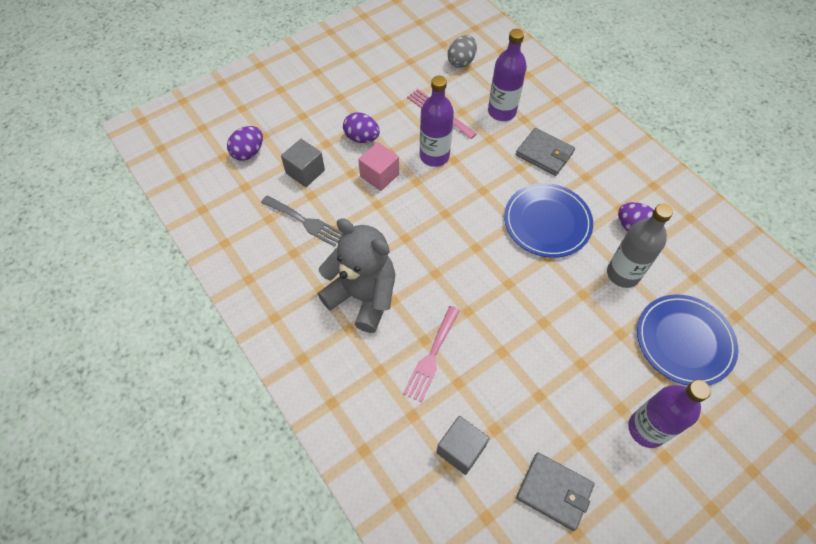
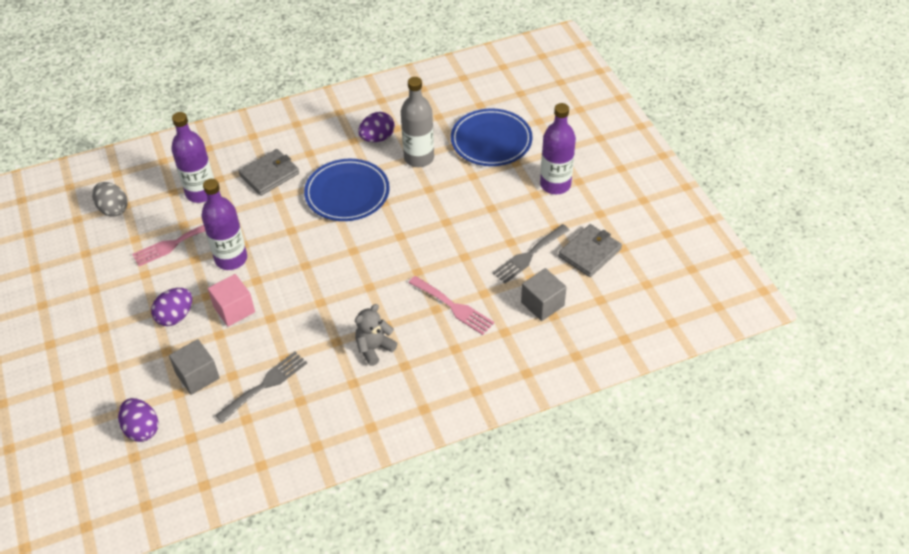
camera: 75 degrees left, 10 degrees down
(363, 296) = (374, 348): grey teddy bear -> grey teddy bear, size x0.52
(525, 420) = (528, 255): none -> grey fork

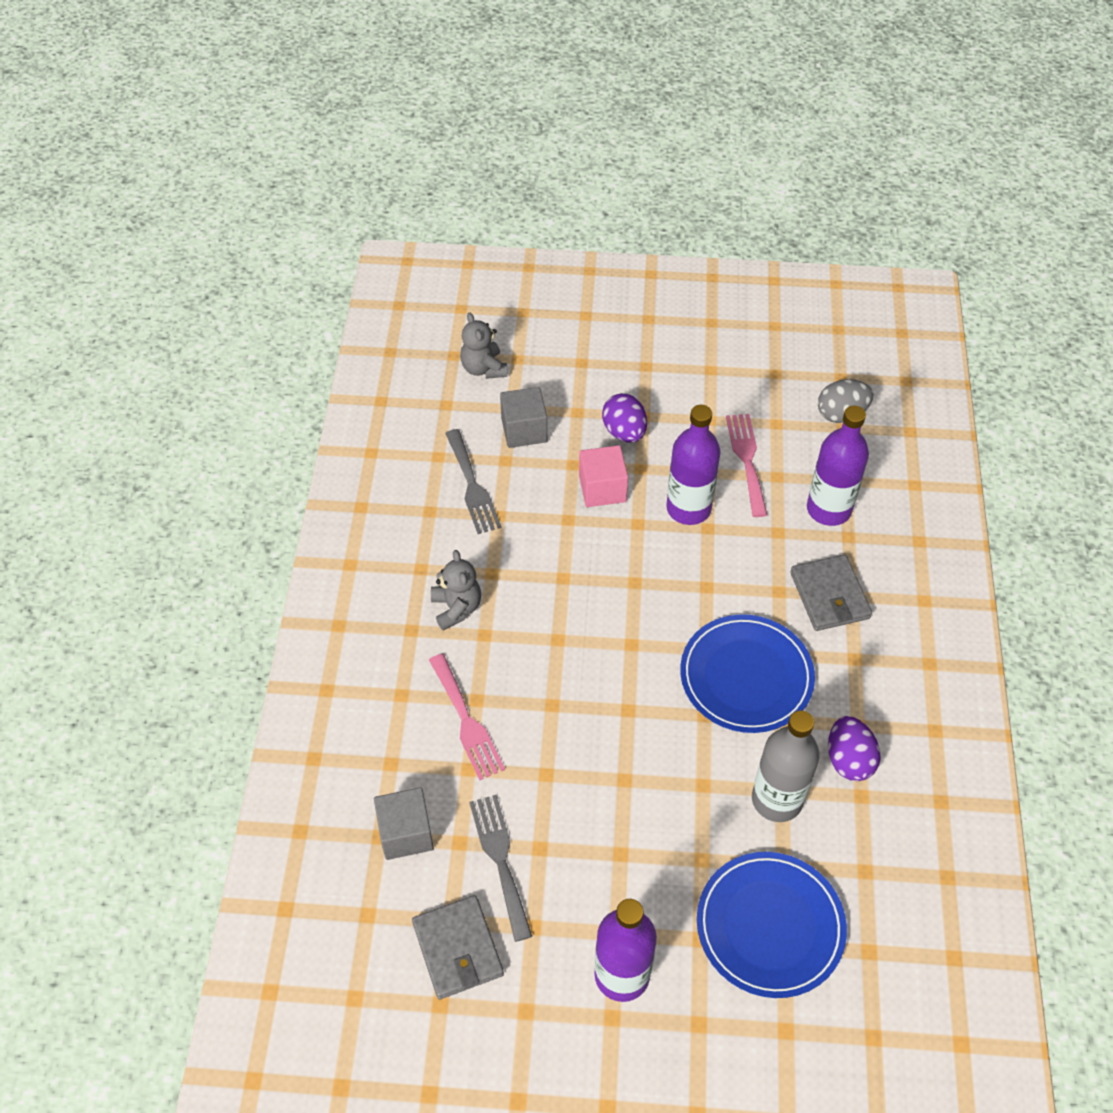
camera: 115 degrees right, 5 degrees up
(142, 429) = (483, 368): purple egg -> grey teddy bear
(454, 307) = (466, 721): pink fork -> pink fork turned 90 degrees counterclockwise

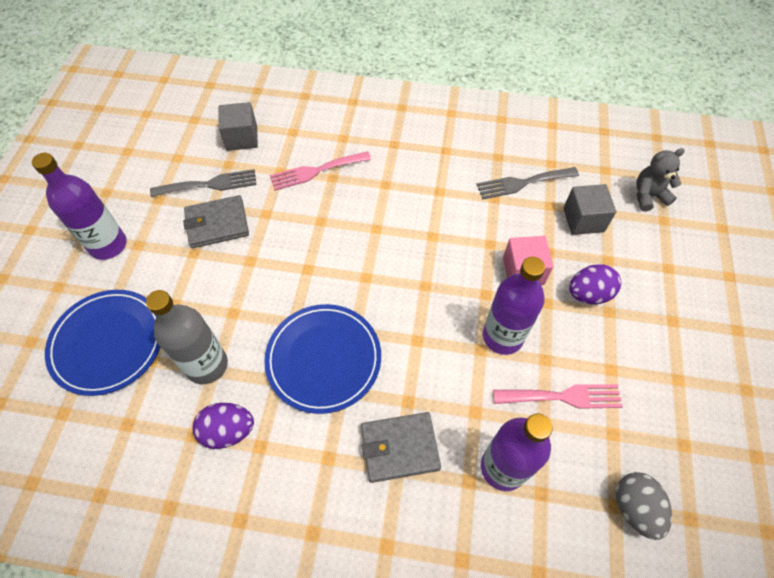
camera: 95 degrees right, 5 degrees up
(456, 608) = (410, 169): grey teddy bear -> none
(457, 949) = (157, 160): grey wallet -> grey wallet (217, 224)

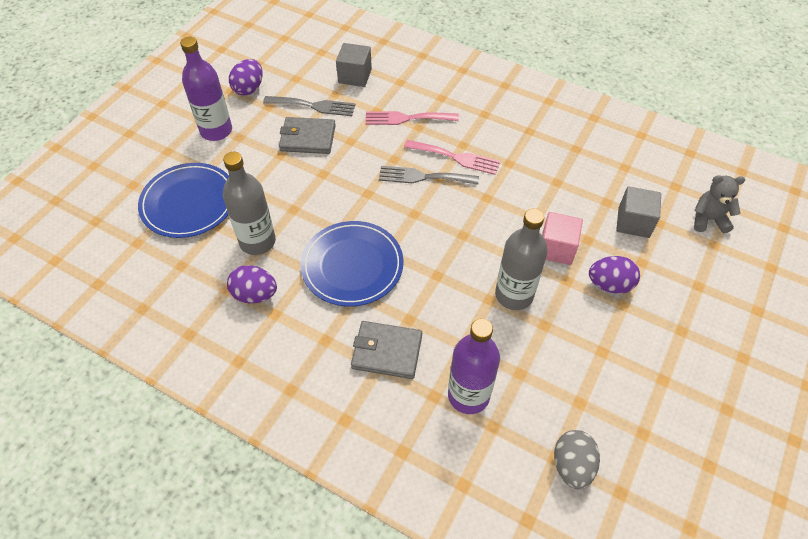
camera: 20 degrees right, 5 degrees down
(128, 184) = (249, 89): none -> purple egg
(502, 336) = (514, 295): purple bottle -> grey bottle
(522, 183) = (589, 176): grey fork -> grey fork (423, 177)
(563, 397) = (547, 359): pink fork -> pink fork (456, 157)

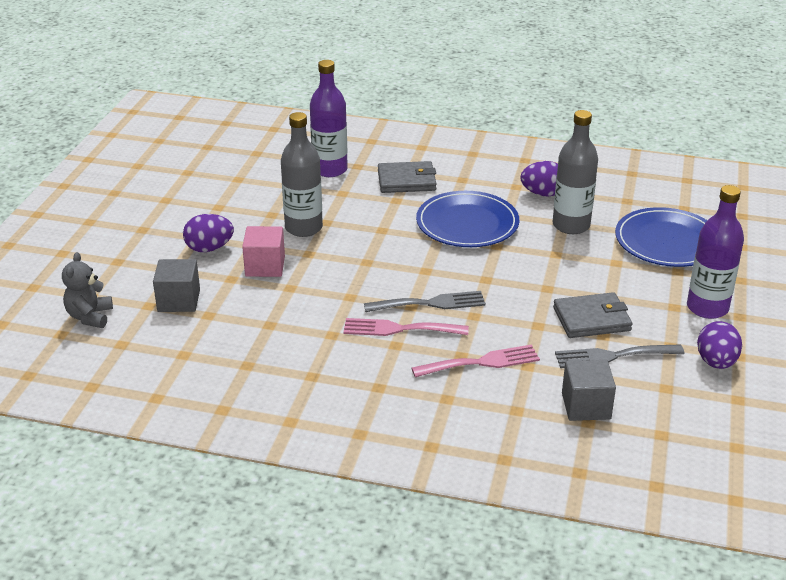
camera: 165 degrees right, 20 degrees down
(572, 466) = (243, 151): grey egg -> none
(708, 219) = (90, 317): grey teddy bear -> grey teddy bear turned 105 degrees clockwise

